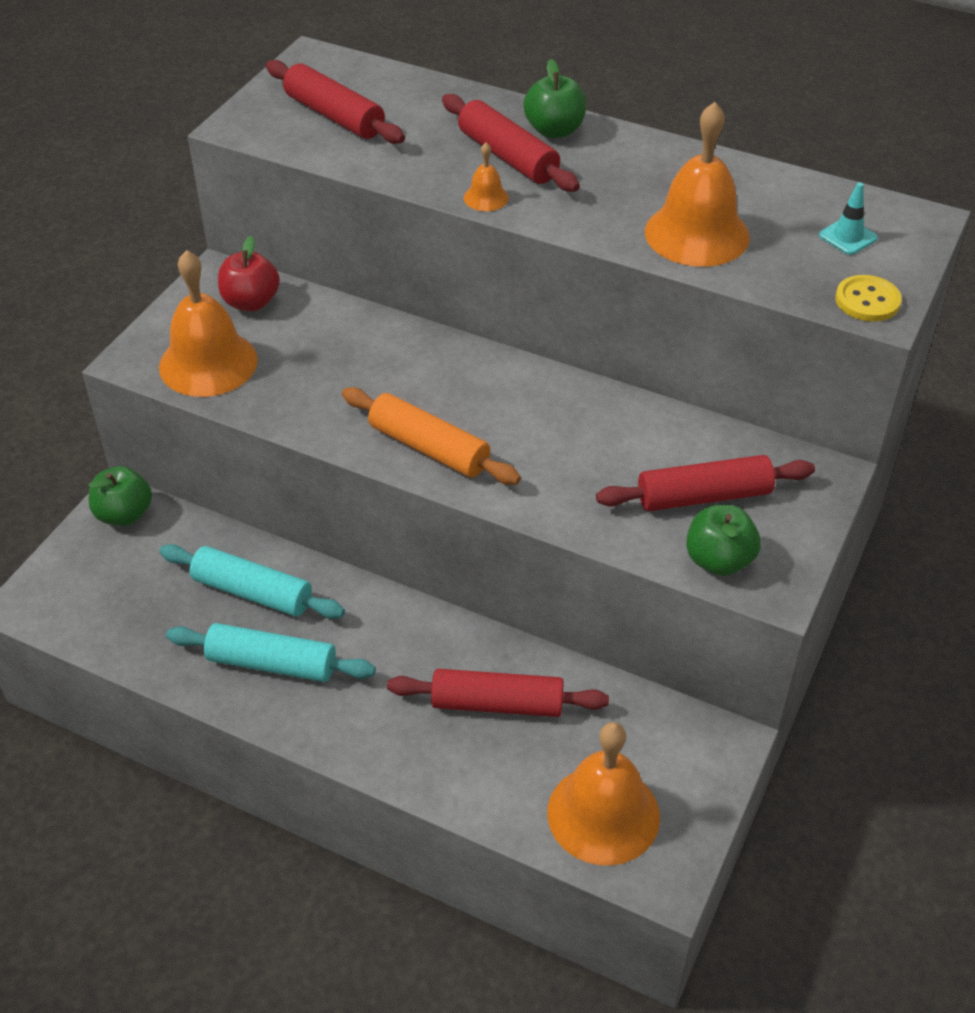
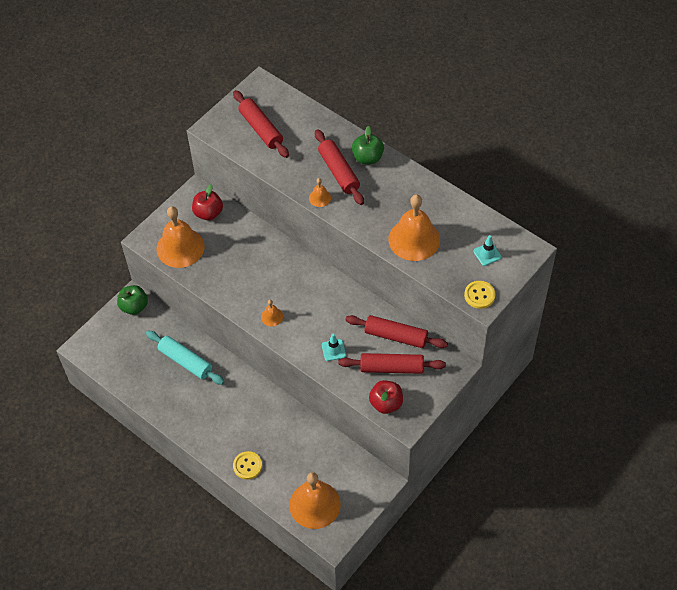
camera: 15 degrees right, 10 degrees up
(272, 663) = (186, 400): turquoise rolling pin -> none
(429, 448) = (272, 316): orange rolling pin -> orange bell
(436, 765) = (247, 466): none -> yellow button
(497, 704) = (283, 441): red rolling pin -> red rolling pin (396, 336)
(575, 485) = (333, 350): none -> turquoise traffic cone
(719, 560) = (386, 403): green apple -> red apple

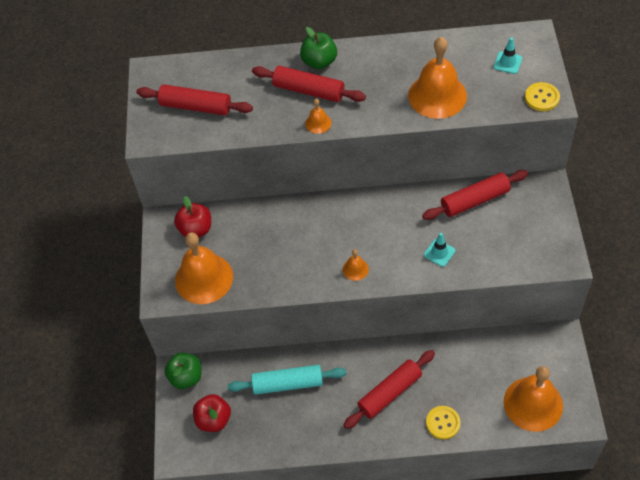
camera: 40 degrees left, 0 degrees up
(386, 403) = (532, 259): red apple -> red apple (214, 419)
(391, 368) = (501, 227): red rolling pin -> red rolling pin (390, 393)

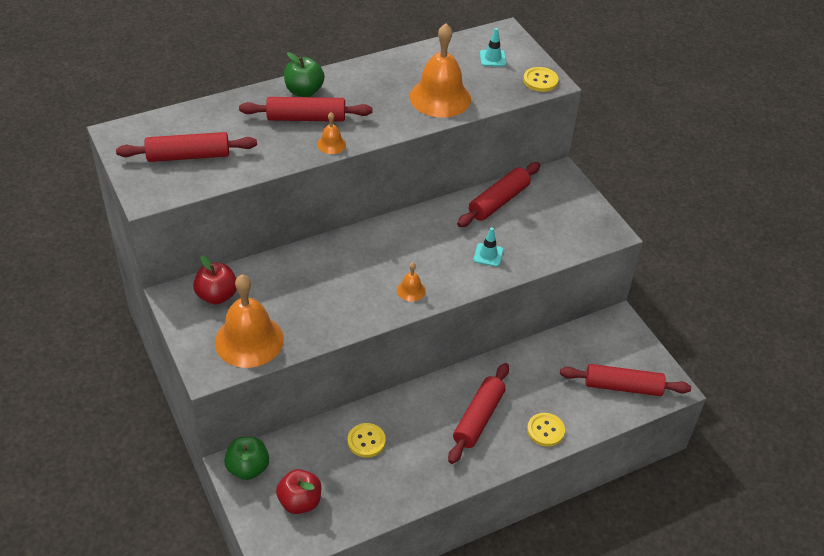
camera: 30 degrees left, 10 degrees down
(287, 383) = (366, 441): turquoise rolling pin -> yellow button
(533, 403) = (623, 387): orange bell -> red rolling pin

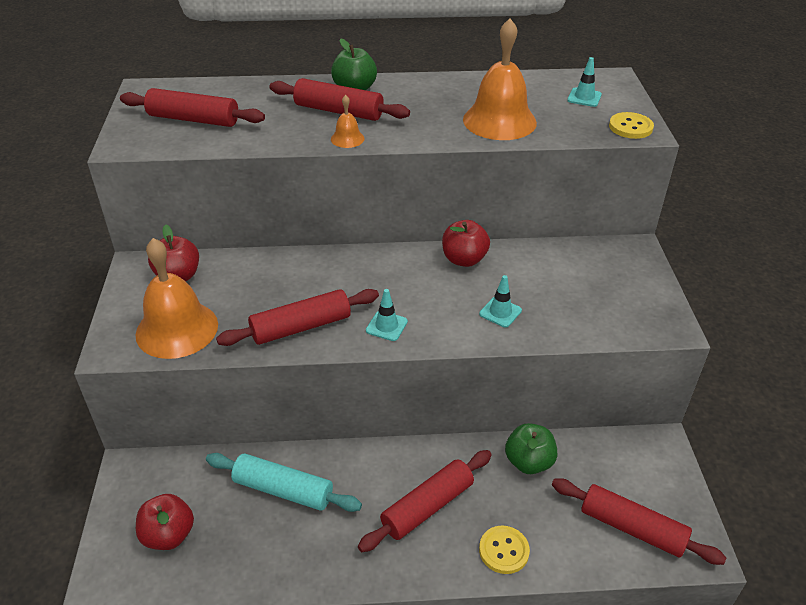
camera: 25 degrees right, 5 degrees down
(248, 468) = (140, 476): green apple -> green apple (529, 462)
(366, 441) = (283, 490): yellow button -> turquoise rolling pin
(411, 290) = (386, 326): orange bell -> turquoise traffic cone
(438, 217) = (464, 259): none -> red apple
(498, 201) = (544, 260): red rolling pin -> red rolling pin (301, 327)

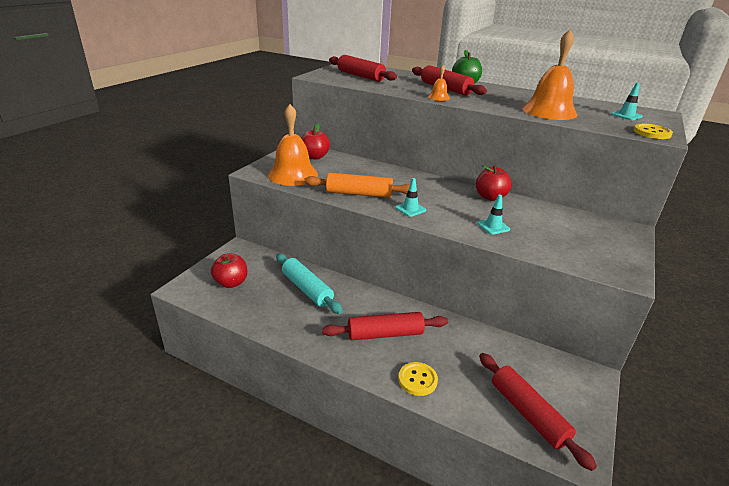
camera: 30 degrees right, 10 degrees down
(301, 327) = (359, 194): red rolling pin -> orange rolling pin
(529, 462) = (475, 341): green apple -> none

